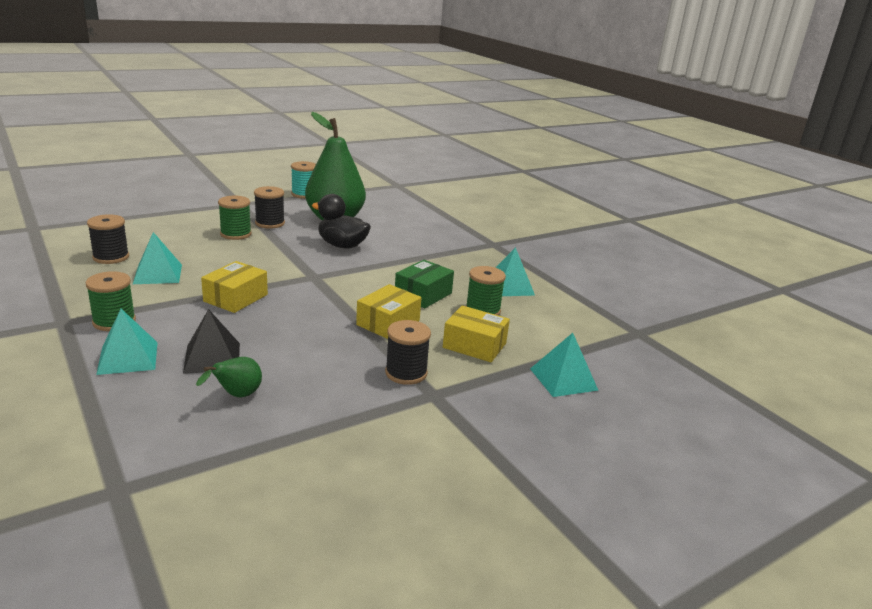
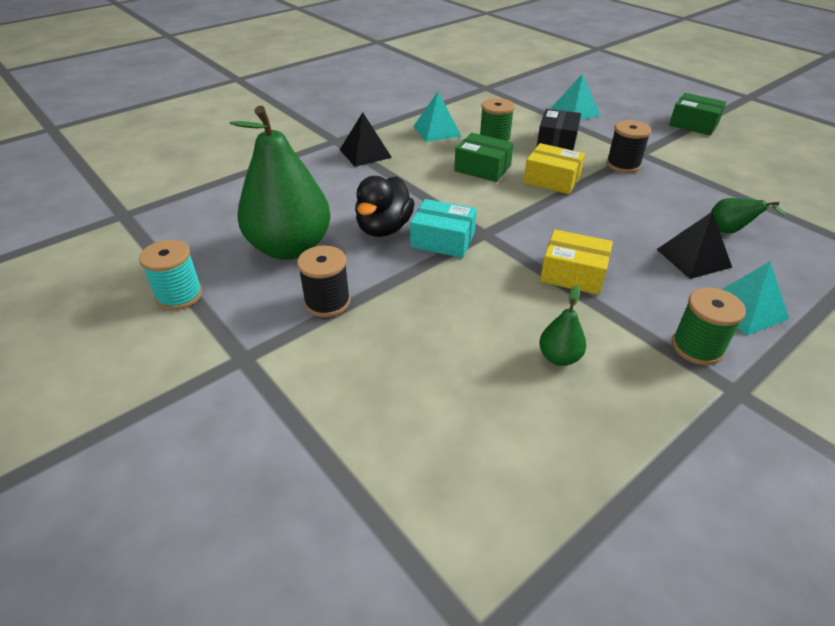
camera: 95 degrees left, 15 degrees up
(111, 257) = (539, 432): black spool -> none
(158, 274) = (559, 357): turquoise pyramid -> green pear
(236, 234) = (384, 325): green spool -> none
(314, 261) = (443, 240): none -> turquoise box
(465, 252) = (365, 153): none -> black pyramid
(474, 345) = (556, 142): yellow box -> black box
(519, 476) = (693, 124): none -> green box

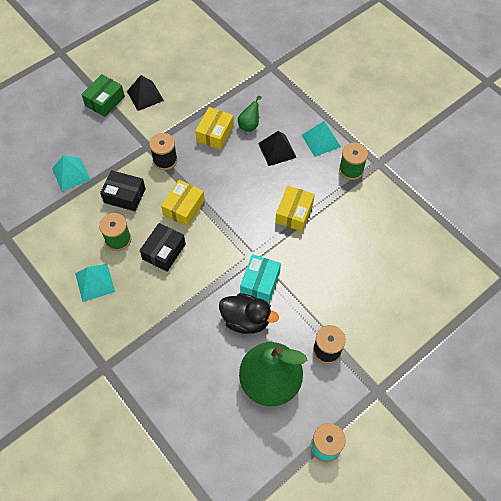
camera: 90 degrees left, 20 degrees up
(365, 153) = (132, 340): black pyramid -> black pyramid (145, 96)
(482, 168) = (164, 251): green box -> black box
(559, 357) = (363, 231): green pear -> none
(691, 201) = (215, 134): none -> yellow box

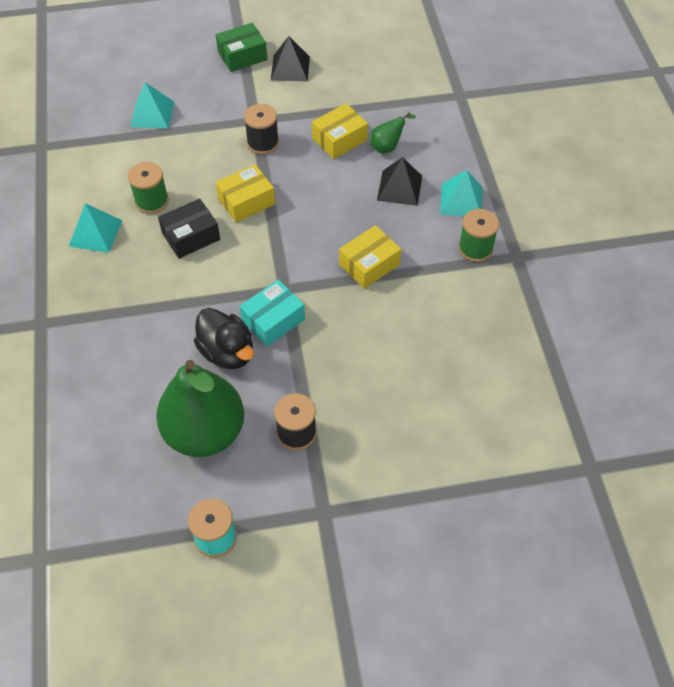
camera: 30 degrees right, 5 degrees down
(124, 195) = (192, 160): black box -> none

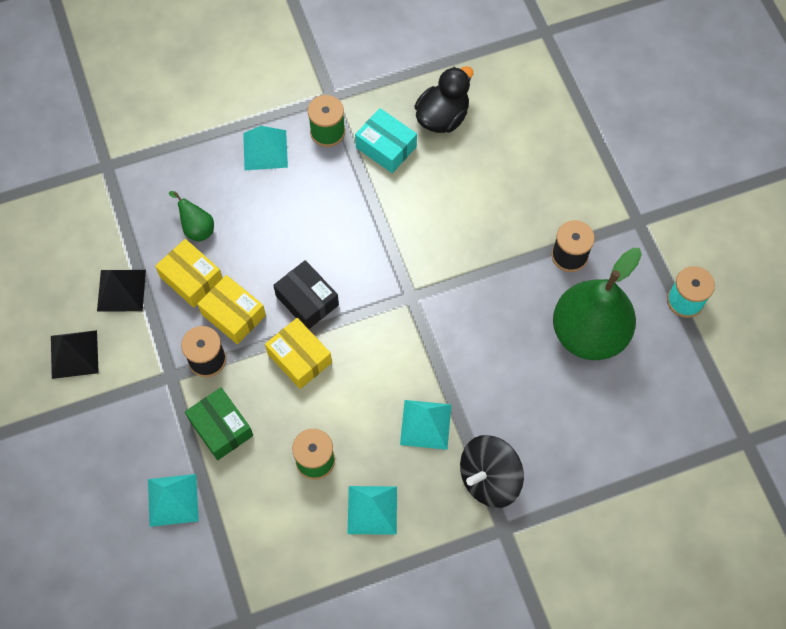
camera: 100 degrees left, 10 degrees up
(89, 320) = (489, 478): none -> black spinning top
(156, 281) = (425, 424): none -> turquoise pyramid
(191, 236) = (359, 404): black box -> black box (307, 300)
(227, 352) = (498, 333): black duck -> black duck (442, 117)
(242, 56) = (56, 416): green box -> green box (221, 428)
(273, 320) = (451, 299): turquoise box -> turquoise box (386, 147)
(369, 265) = (365, 223): yellow box -> yellow box (233, 315)
(399, 188) = (256, 209): black pyramid -> black pyramid (121, 290)

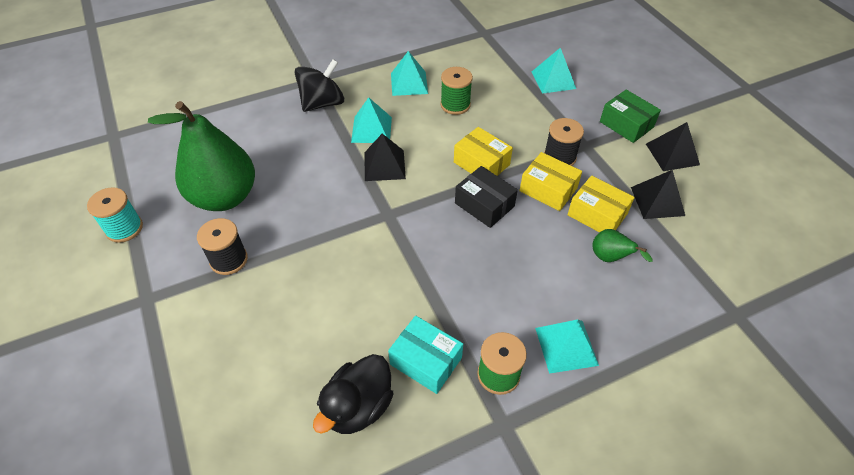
camera: 175 degrees right, 15 degrees down
(221, 428) = (532, 118): green box -> green box (626, 124)
(412, 364) = (384, 165): none -> black pyramid

